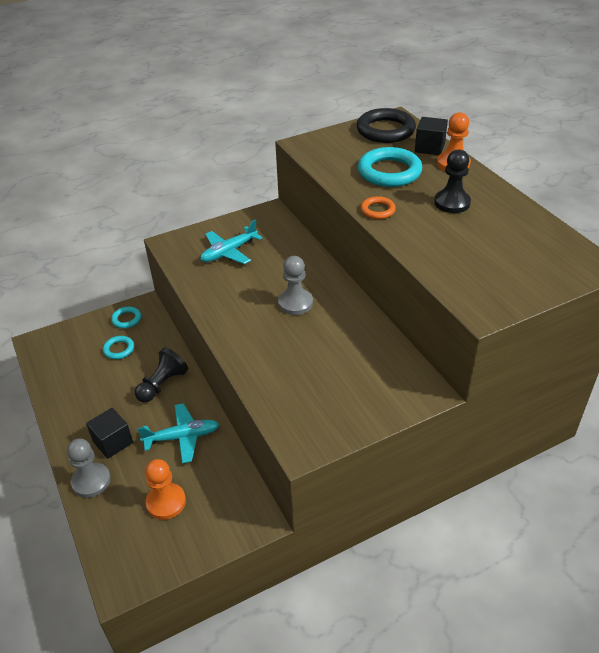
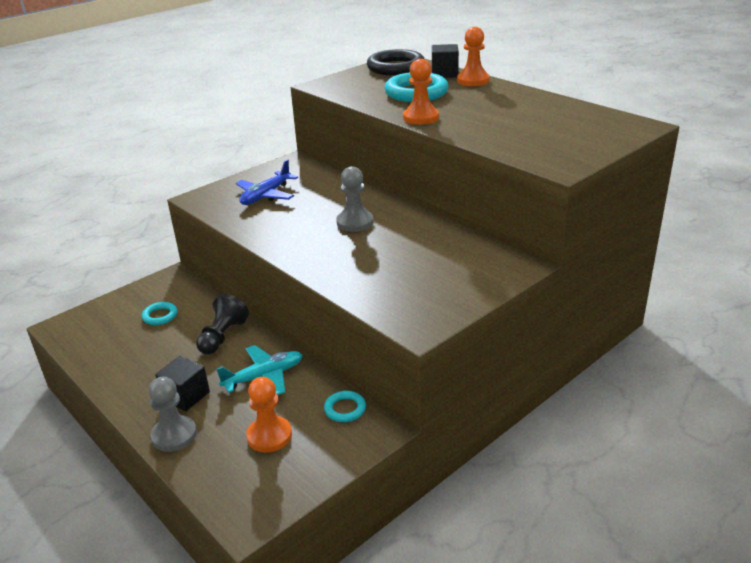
camera: 15 degrees left, 10 degrees down
(126, 319) = (158, 289): turquoise ring -> turquoise ring (345, 409)
(229, 252) = (266, 195): turquoise plane -> blue plane
(377, 210) = (421, 118): orange ring -> orange pawn
(452, 203) = (488, 104): black pawn -> none

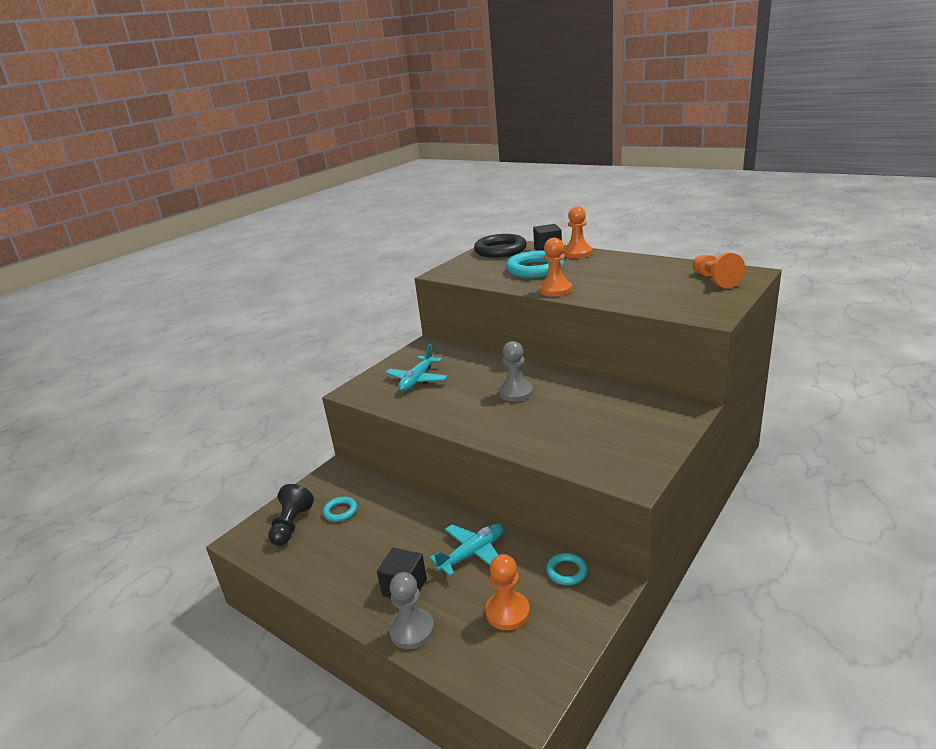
camera: 10 degrees left, 5 degrees down
(222, 336) = (412, 521): black pawn -> black pawn (291, 525)
(266, 195) = (417, 380): blue plane -> turquoise plane
(595, 129) = (714, 280): none -> orange pawn

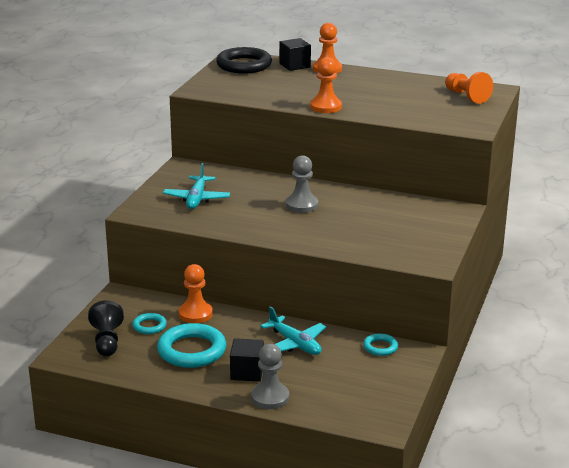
camera: 20 degrees left, 0 degrees up
(473, 553) = (295, 344): turquoise plane -> turquoise plane turned 105 degrees clockwise
(507, 612) = (343, 377): orange pawn -> orange pawn (195, 314)
(535, 269) = (293, 86): turquoise ring -> turquoise ring (192, 350)

